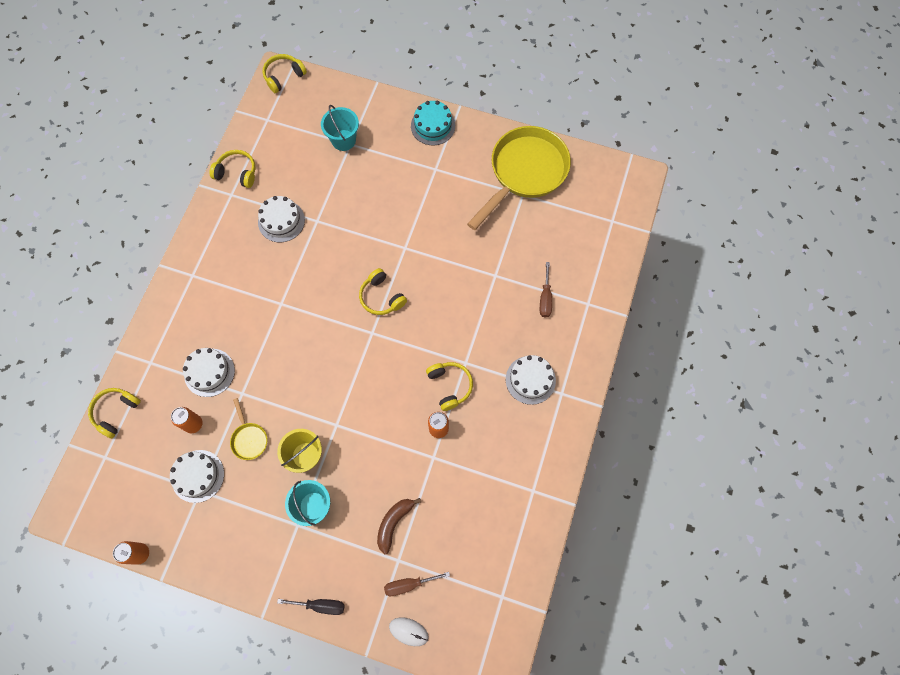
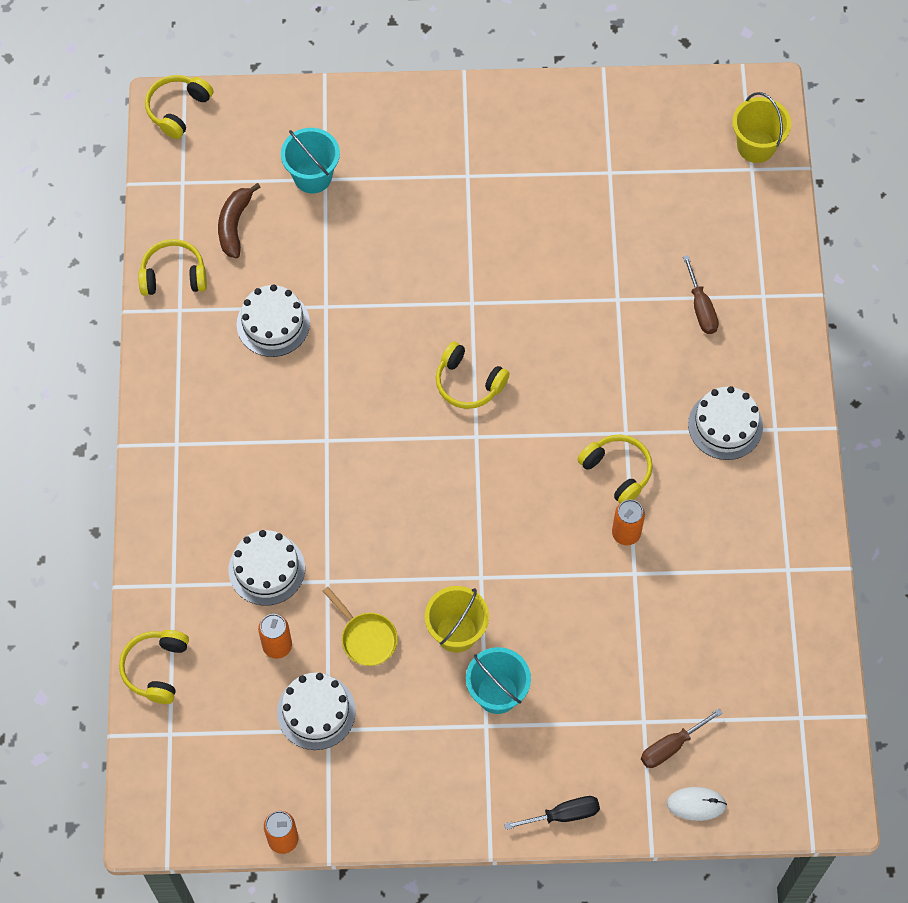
camera: 20 degrees left, 5 degrees down
(394, 523) = (617, 676): brown banana -> brown banana (234, 225)
(433, 126) = (436, 113): turquoise cake -> none
(524, 172) = (599, 139): yellow pan -> none
(620, 207) = (756, 146): none -> yellow bucket

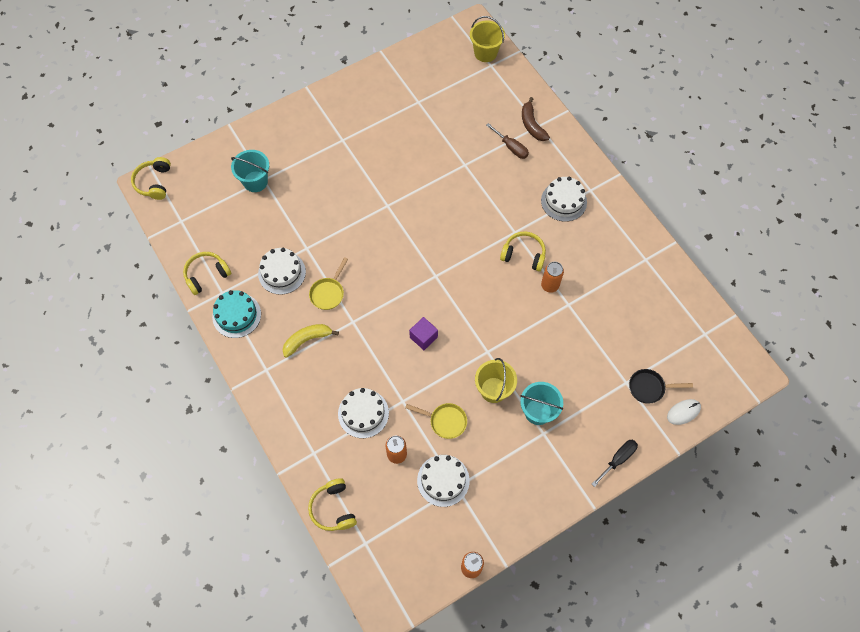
camera: 30 degrees left, 0 degrees up
(181, 351) = (236, 315): none -> turquoise cake
(234, 225) = (226, 229): brown banana -> brown banana (532, 125)
(252, 433) = (307, 340): none -> yellow banana
(318, 384) = (328, 293): none -> yellow pan
(407, 512) = (423, 337): none -> purple cube
(468, 383) = (412, 249): yellow headphones -> none
(671, 746) = (649, 388): brown screwdriver -> black pan

